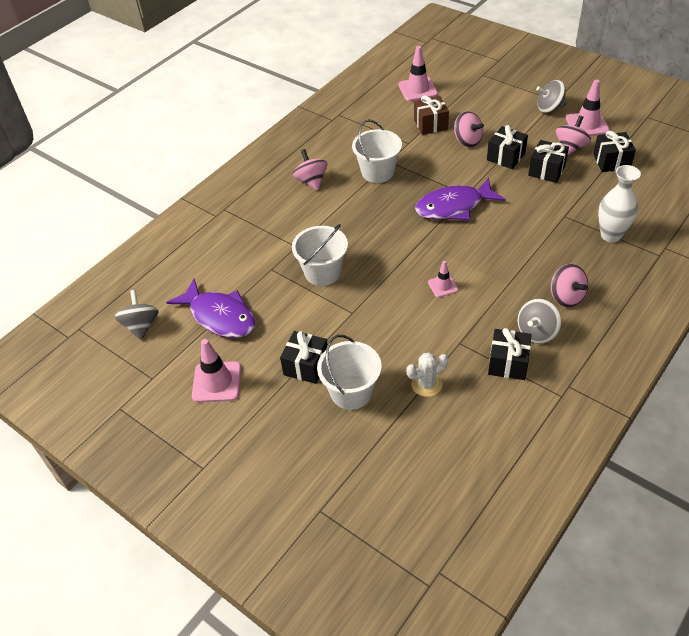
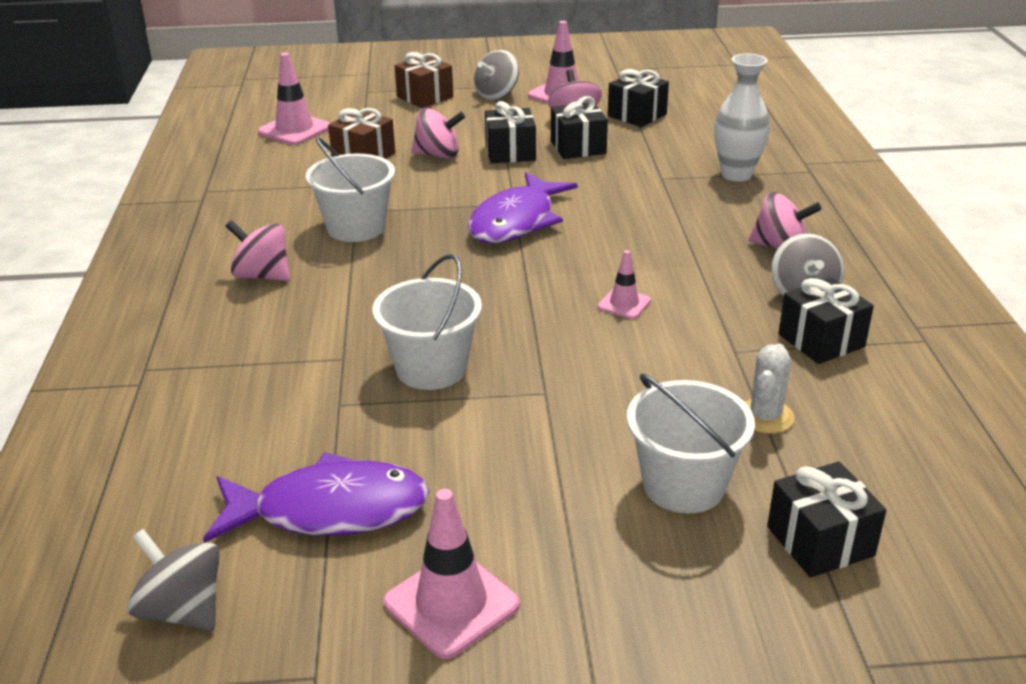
camera: 45 degrees left, 15 degrees down
(306, 366) = (570, 492): black gift -> black gift (820, 541)
(508, 93) = (425, 97): none -> brown gift

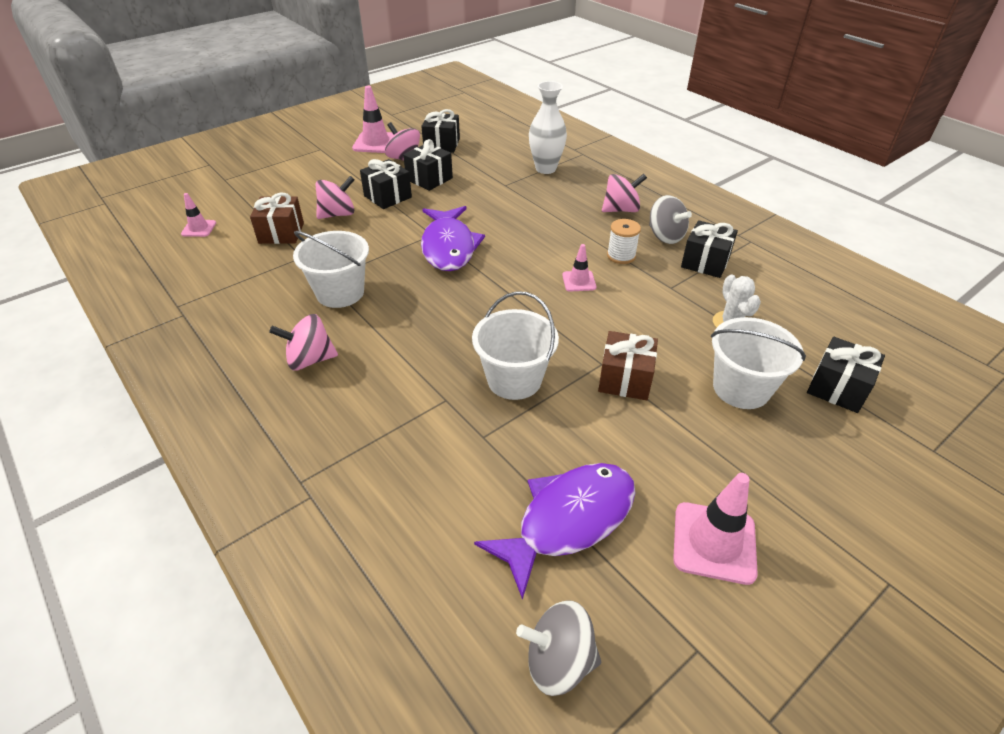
camera: 35 degrees left, 10 degrees up
(295, 130) = (199, 228): pink traffic cone -> pink traffic cone, size x0.58
(425, 97) = (277, 171): brown gift -> brown gift (625, 379)
(496, 95) = (329, 155): grey spinning top -> none
(713, 296) = (621, 256): none -> white spool

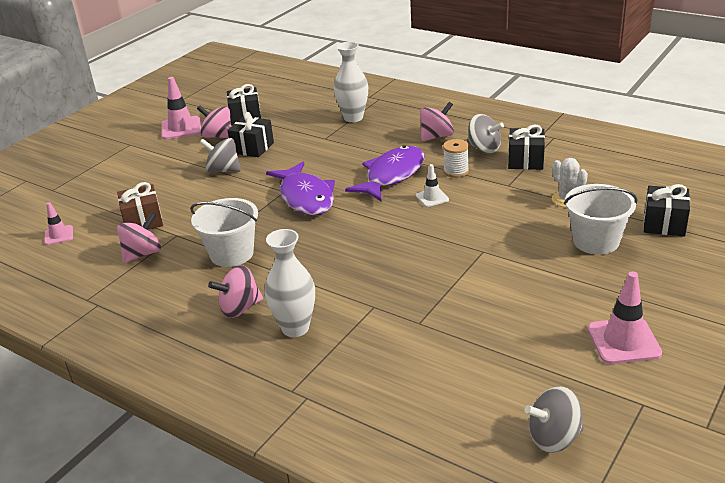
camera: 15 degrees left, 10 degrees down
(338, 214) = (186, 194): pink spinning top -> pink spinning top (142, 254)
(350, 401) = (295, 328): none -> white vase
(388, 196) = (223, 170): black gift -> grey spinning top
(514, 379) = (420, 279): white bucket -> none
(568, 520) = (514, 357): purple fish -> purple fish (392, 175)
(579, 281) = (432, 198): pink traffic cone -> white traffic cone
(625, 379) = (506, 257): brown gift -> none

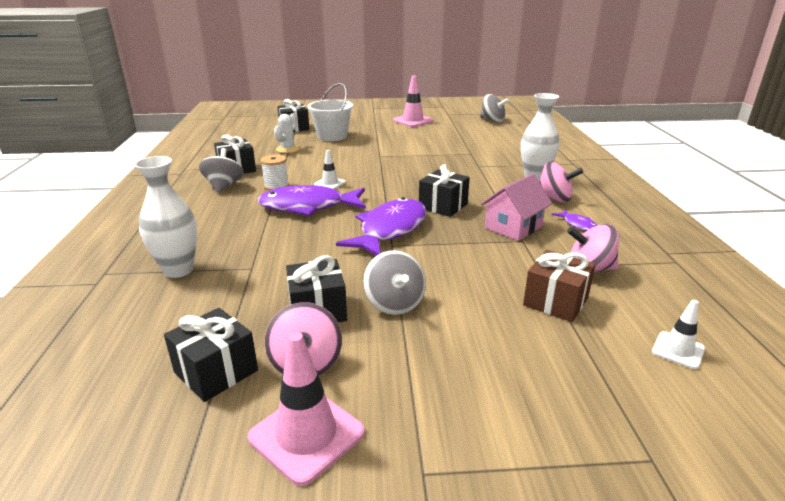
camera: 130 degrees left, 5 degrees down
(59, 235) = (678, 350): pink traffic cone -> white traffic cone
(187, 289) = (578, 225): none -> purple fish
(232, 254) = (513, 227): white bucket -> pink house
(311, 237) = (443, 206): none -> black gift
(436, 136) = (208, 210): pink spinning top -> none

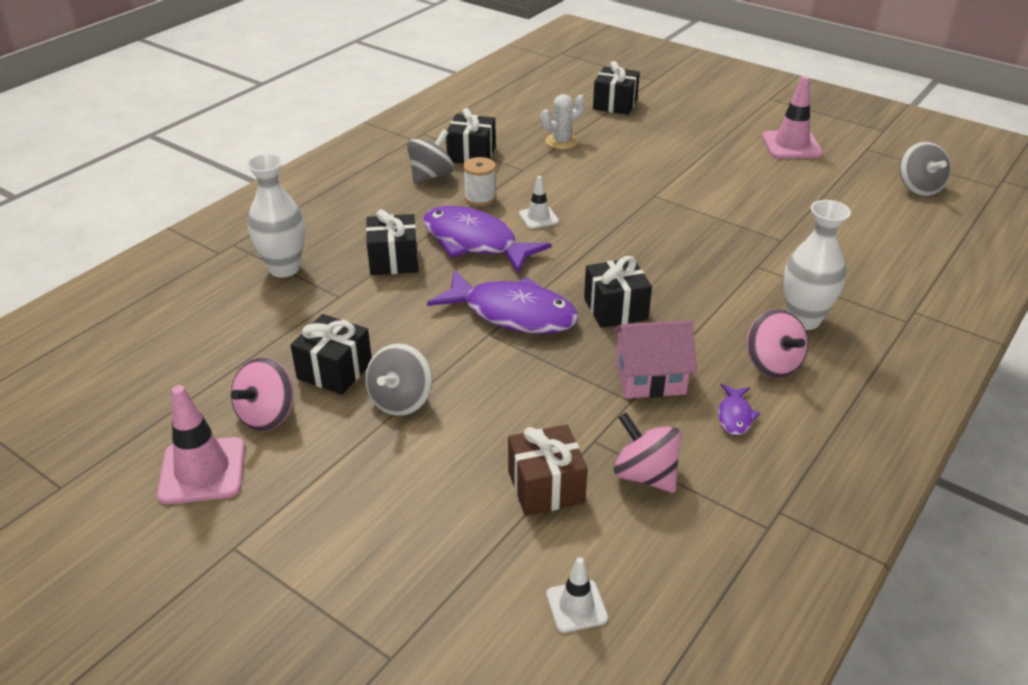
camera: 40 degrees right, 10 degrees up
(216, 371) = (207, 384): black gift -> black gift (394, 260)
(332, 136) = (641, 137): white bucket -> none
(390, 230) = (513, 314): purple fish -> purple fish turned 45 degrees clockwise

